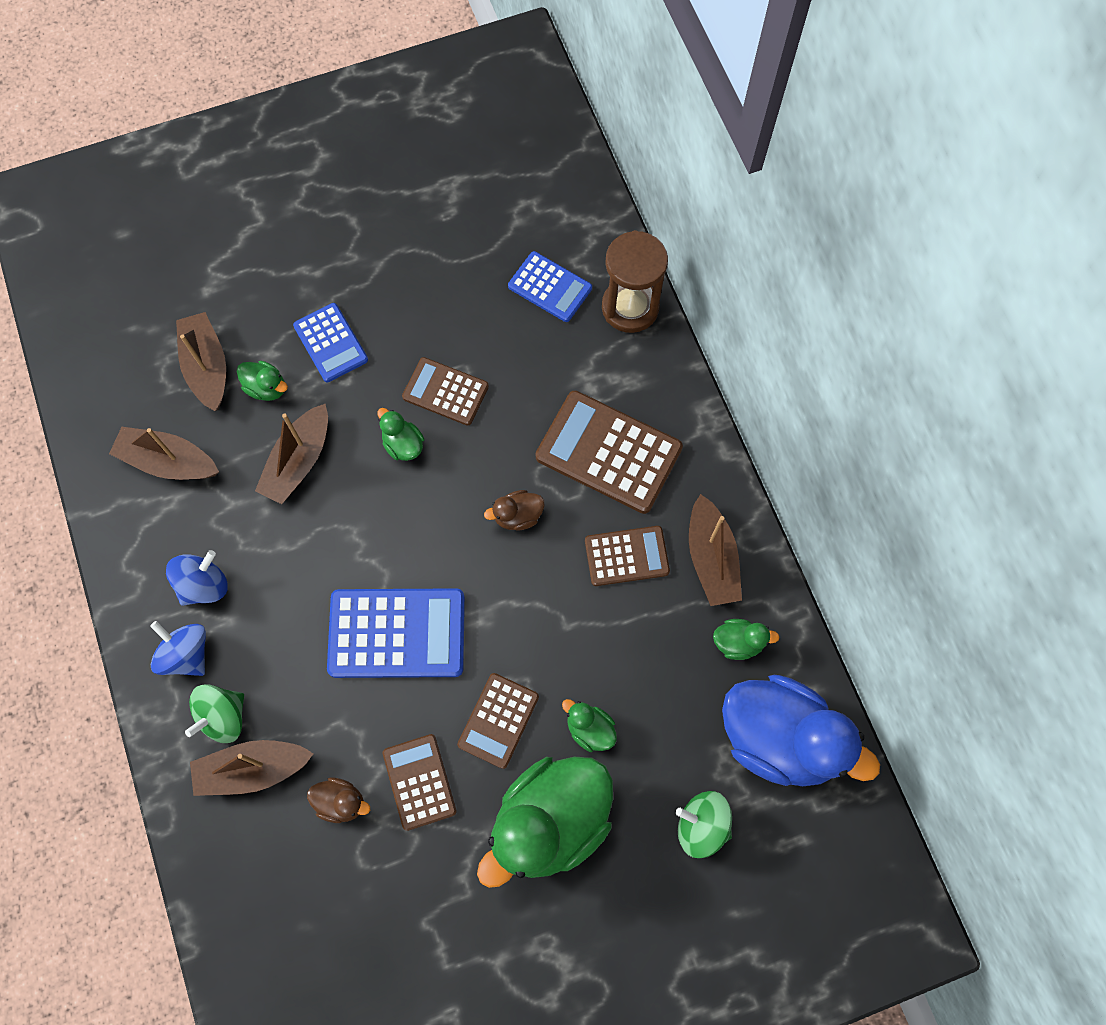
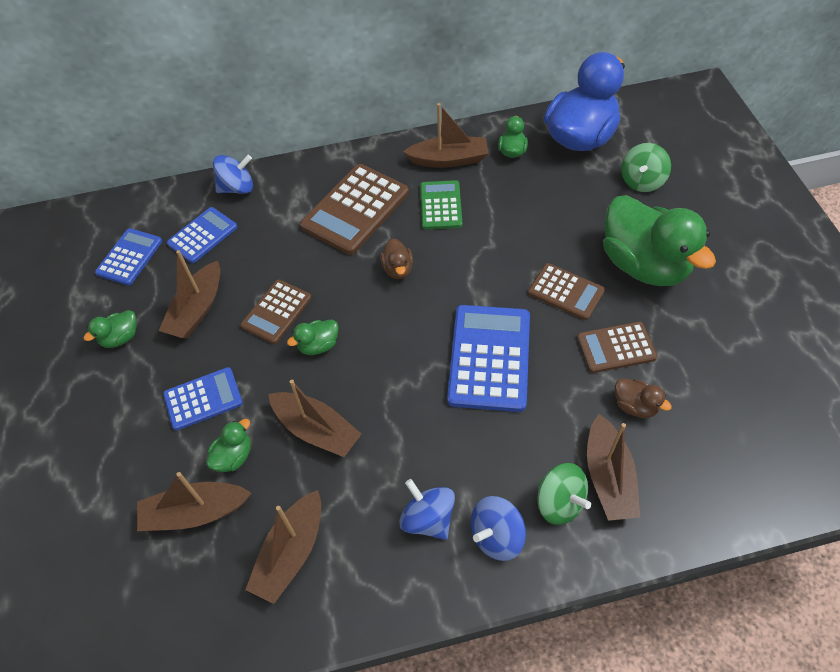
camera: 80 degrees left, 15 degrees down
(341, 802) = (635, 406): brown duck -> brown duck turned 105 degrees clockwise
(443, 308) = (197, 309): none -> brown boat
(510, 219) = (130, 257): none -> blue calculator
(589, 729) = (573, 236): green duck -> green duck (121, 338)
(626, 556) = (441, 205): brown calculator -> green calculator
(630, 307) = (237, 188): brown hourglass -> blue spinning top

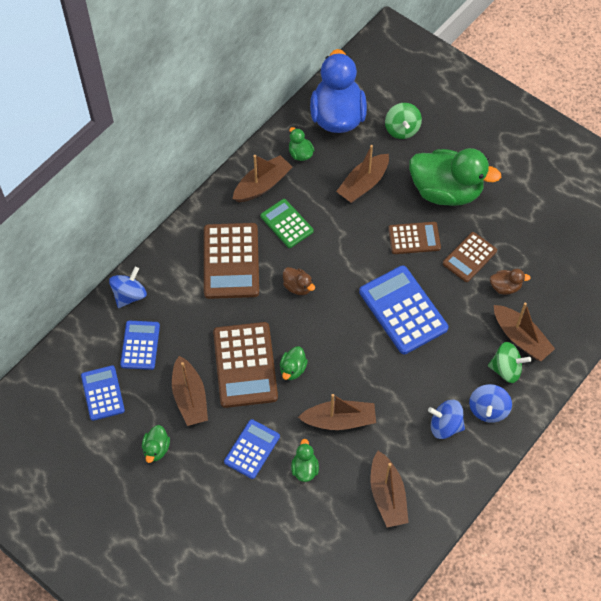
camera: 40 degrees left, 5 degrees up
(195, 512) = (313, 513): brown boat -> brown boat (363, 184)
(276, 312) = (245, 365): brown calculator -> brown calculator, size x1.66

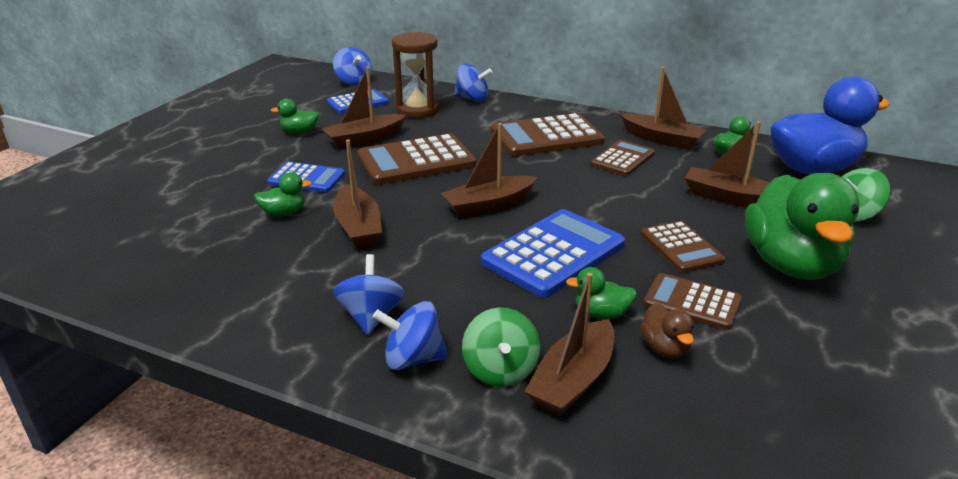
camera: 75 degrees right, 30 degrees down
(44, 390) = (354, 82): none -> blue spinning top
(140, 345) = (417, 110): blue calculator -> brown hourglass
(286, 223) = (622, 159): green calculator -> brown calculator
(293, 369) = (422, 188): green duck -> green duck (601, 314)
(298, 287) = (539, 176): brown duck -> none
(387, 495) = (246, 279): brown boat -> brown boat (489, 205)

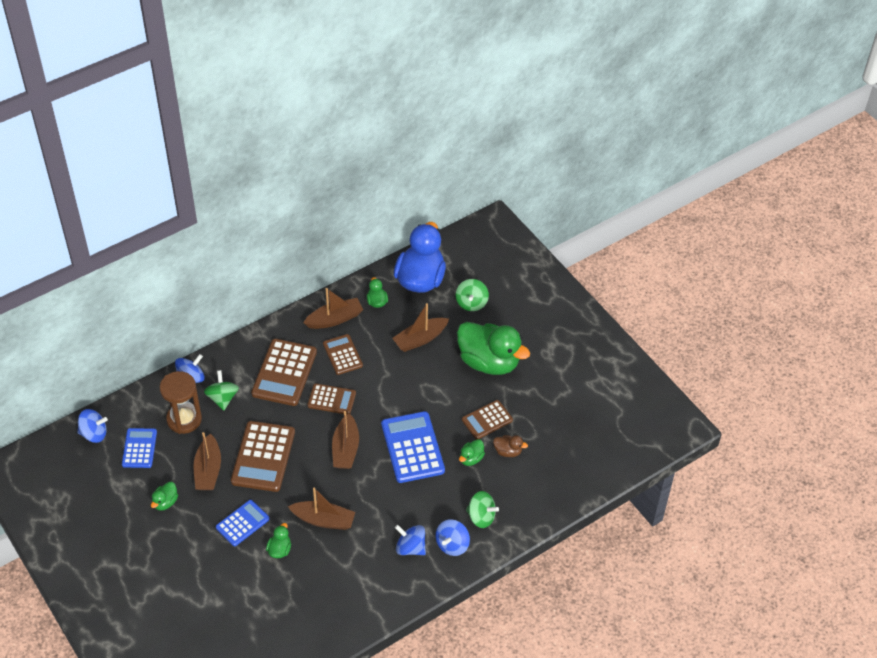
camera: 60 degrees left, 20 degrees up
(468, 118) = (222, 398): none -> green spinning top
(573, 380) = (504, 495): brown boat -> none
(681, 247) = (445, 393): brown calculator -> brown calculator (331, 399)

